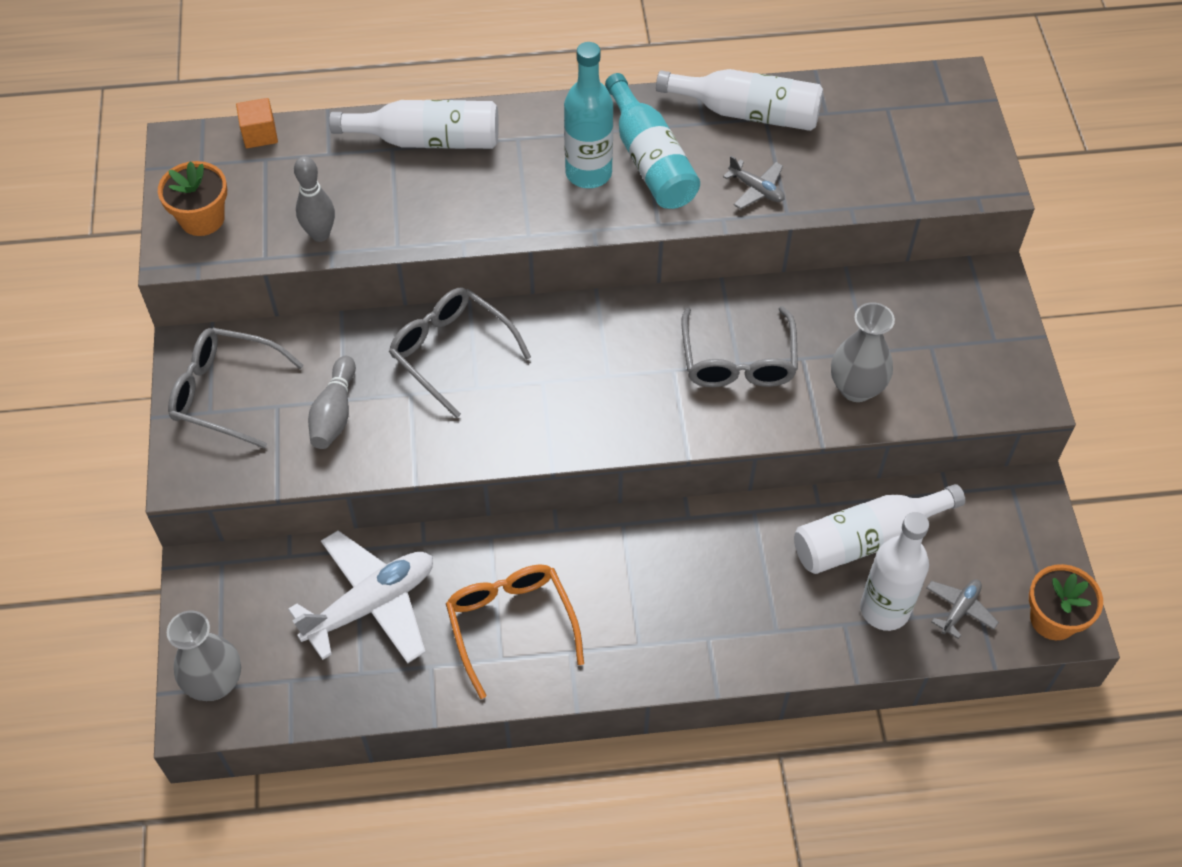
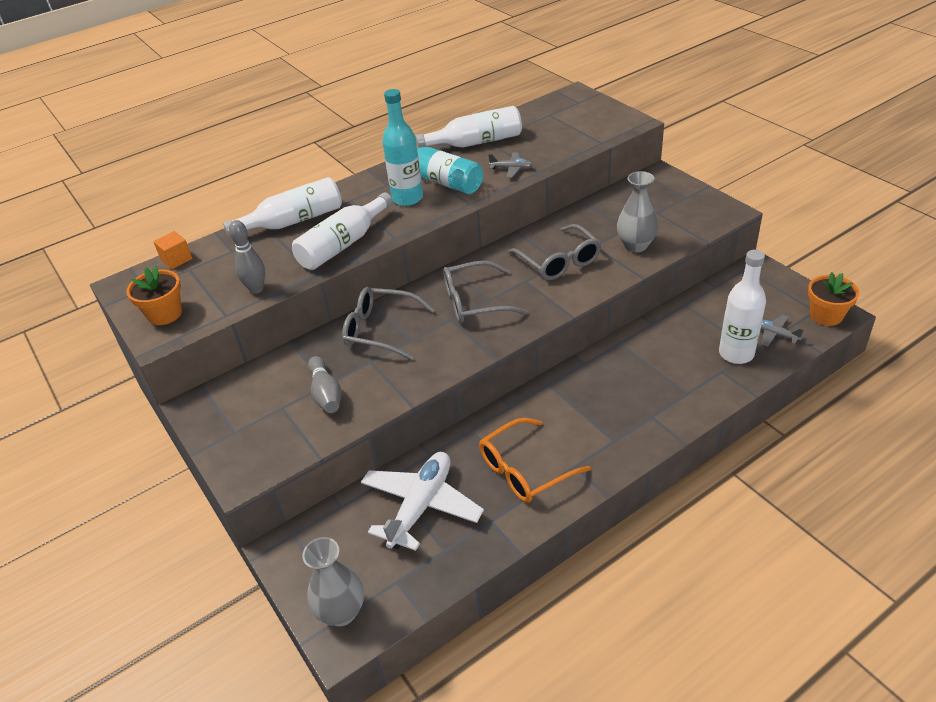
camera: 25 degrees left, 15 degrees down
(225, 393) = (238, 417): grey glasses -> grey glasses (474, 302)
(511, 624) = (524, 470): orange glasses -> orange glasses turned 75 degrees counterclockwise
(867, 538) = (694, 326): white bottle -> white bottle (343, 244)
(959, 609) = (775, 334): grey plane -> grey plane turned 60 degrees counterclockwise

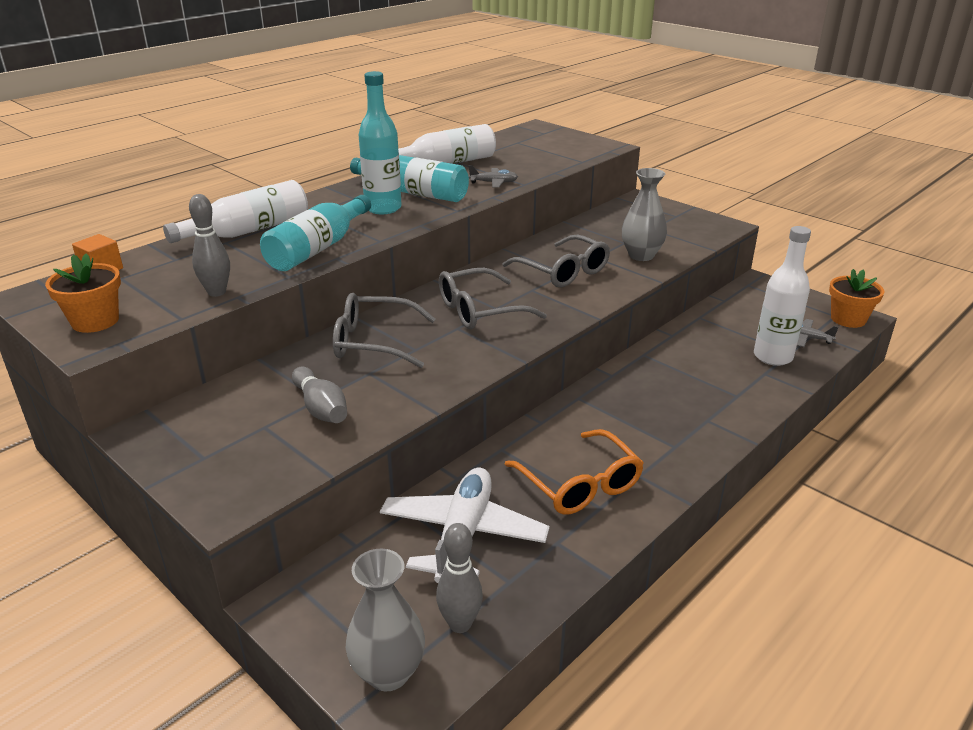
camera: 15 degrees left, 10 degrees down
(343, 244) = (318, 248): white bottle -> turquoise bottle
(400, 580) = (460, 624): none -> grey bowling pin
(524, 470) = (580, 485): orange glasses -> orange glasses turned 75 degrees counterclockwise

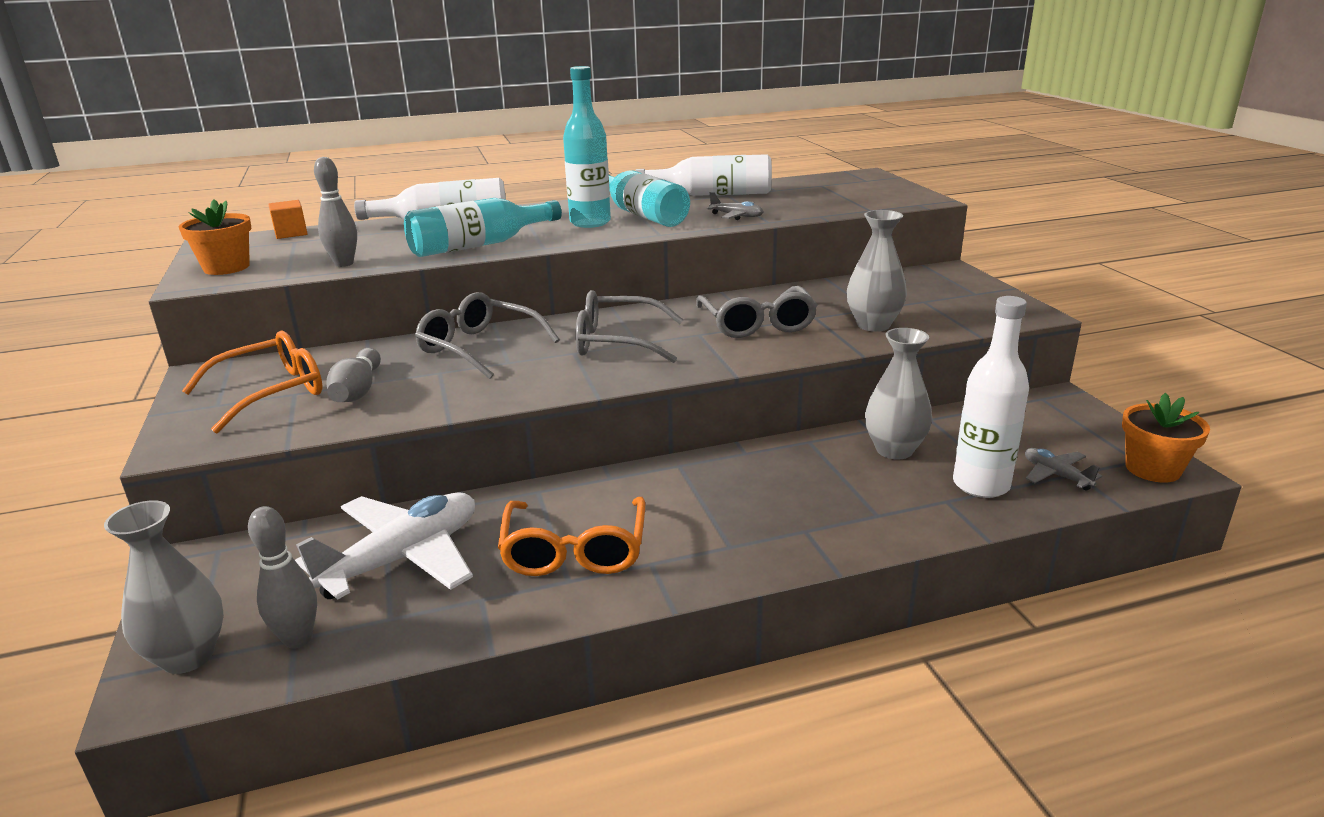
camera: 30 degrees right, 5 degrees down
(241, 431) = (272, 392): none -> orange glasses
(701, 346) = (894, 450): none -> grey vase

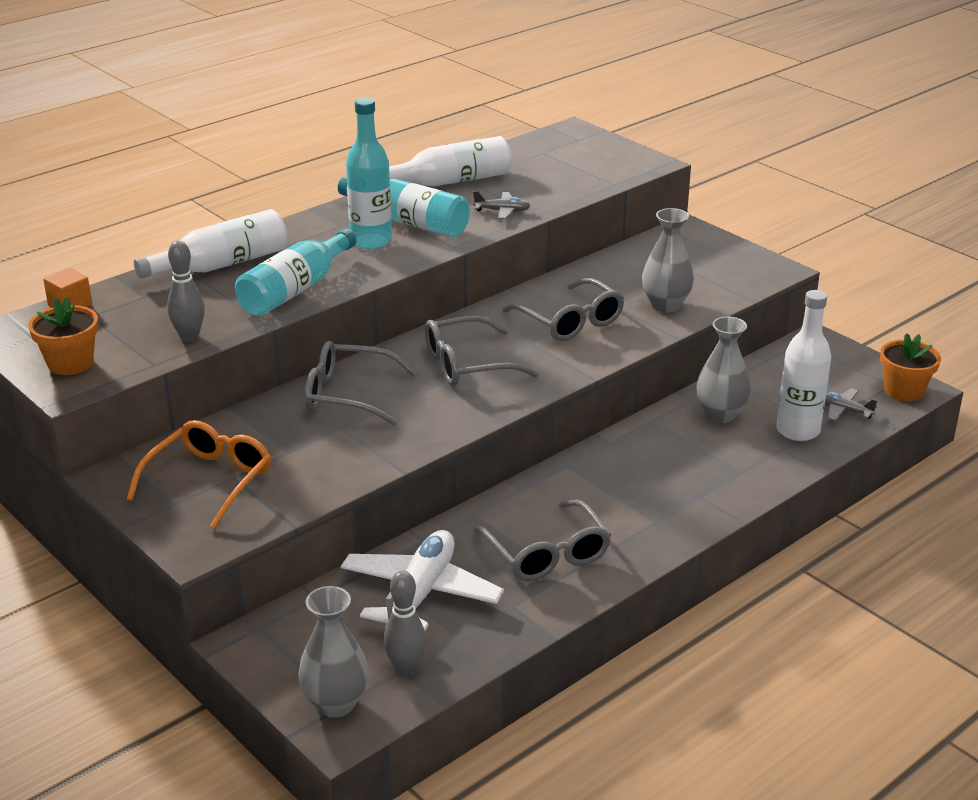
camera: 25 degrees left, 5 degrees up
(358, 391) = (289, 462): grey bowling pin -> none
(574, 551) = (547, 554): orange glasses -> grey glasses

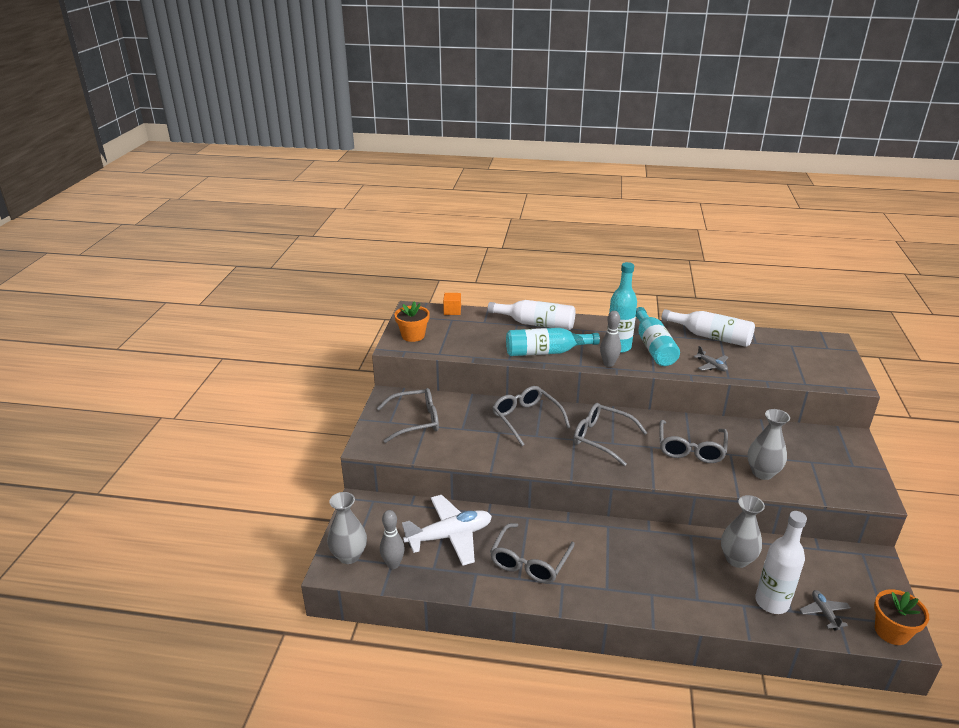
camera: 50 degrees right, 0 degrees up
(189, 337) = (470, 349): grey bowling pin -> grey bowling pin (608, 364)
(210, 481) = (416, 421): orange glasses -> grey glasses

